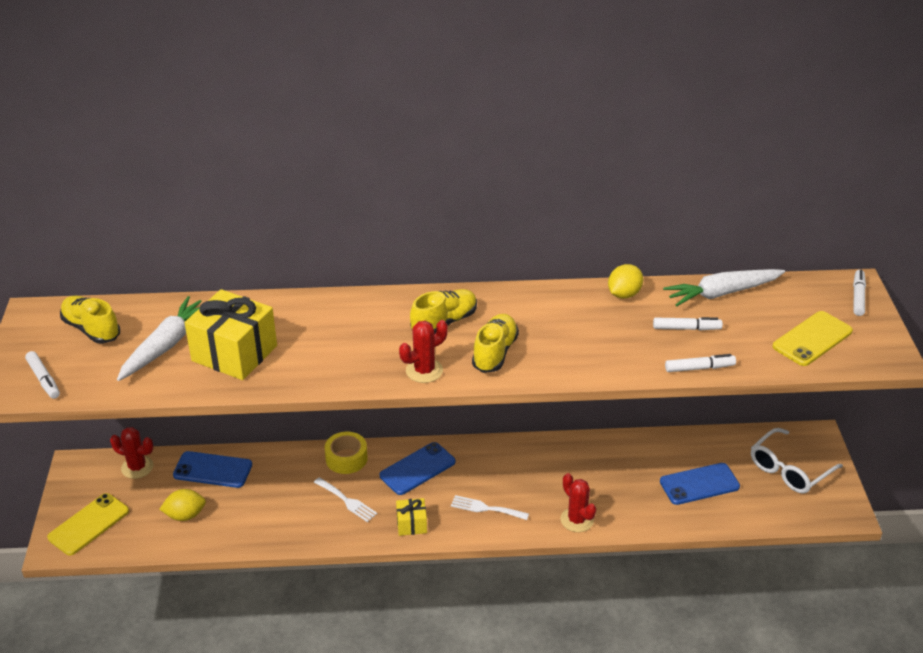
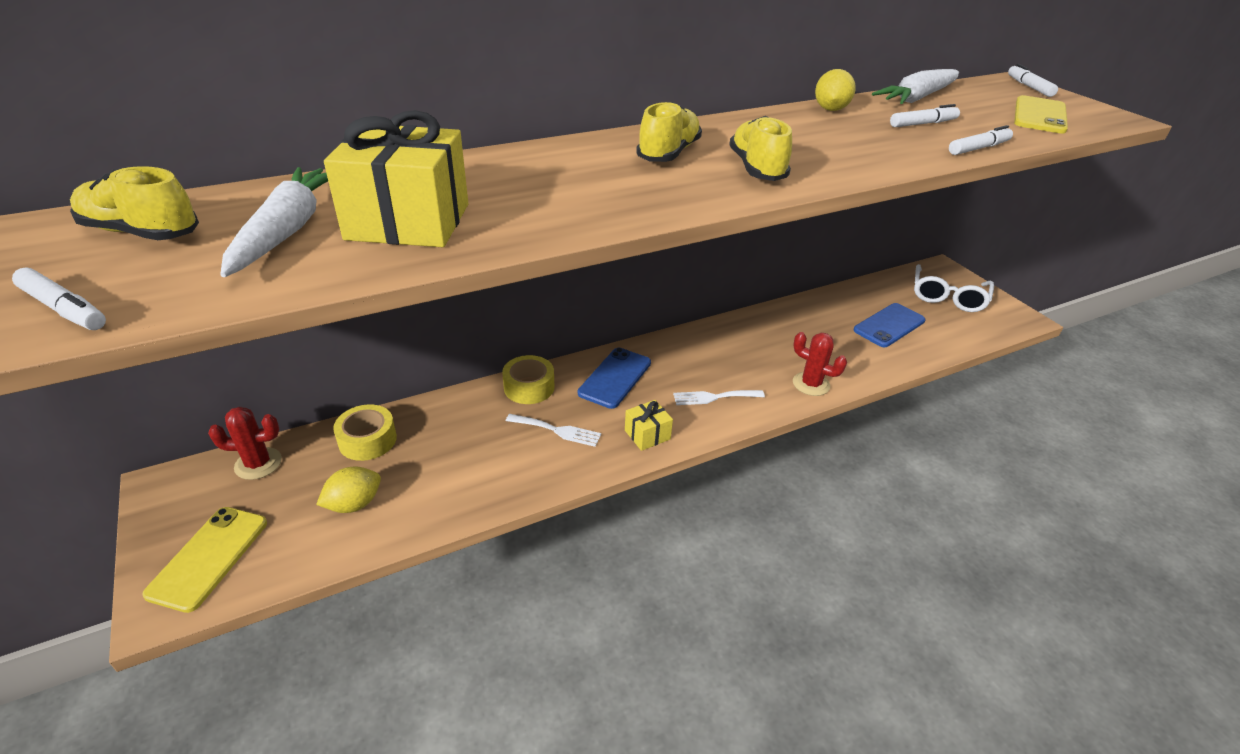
camera: 25 degrees left, 0 degrees up
(213, 470) = (367, 440): blue phone -> yellow tape
(424, 371) = (692, 196): red cactus -> none

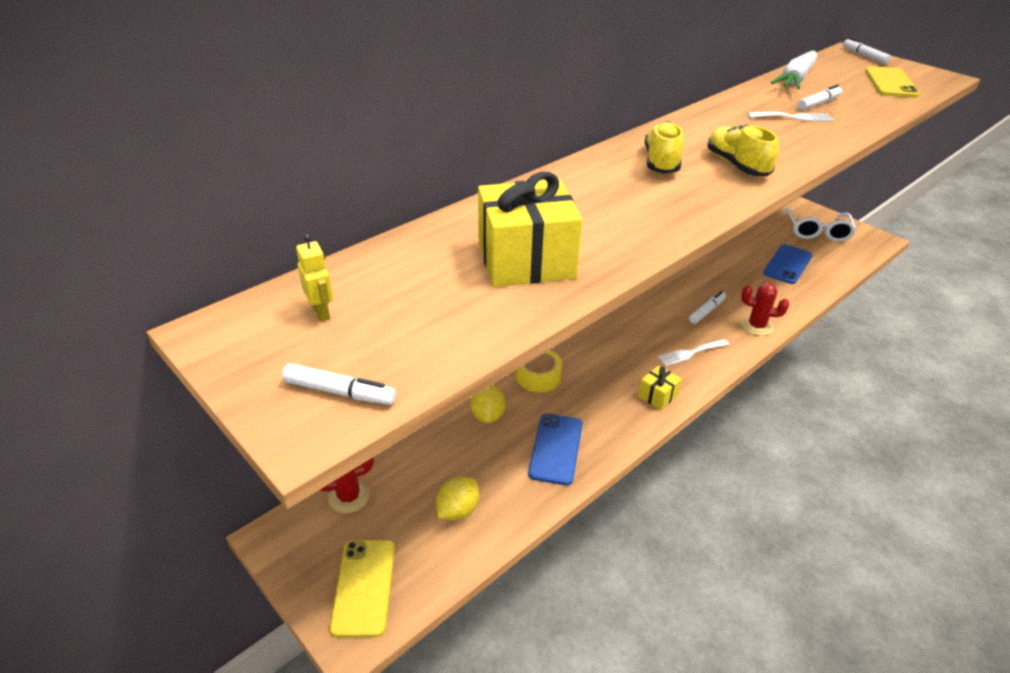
camera: 15 degrees left, 0 degrees up
(142, 232) = (321, 312): yellow shoe -> yellow robot
(287, 231) = (440, 287): white carrot -> none
(367, 440) = (431, 453): yellow tape -> none
(557, 430) = (584, 408): white fork -> white fork (794, 117)
(615, 378) = (603, 353): blue phone -> blue phone (556, 449)
(830, 109) = (743, 100): yellow lemon -> yellow lemon (488, 416)
(978, 148) = (872, 120): white marker -> white marker (707, 311)

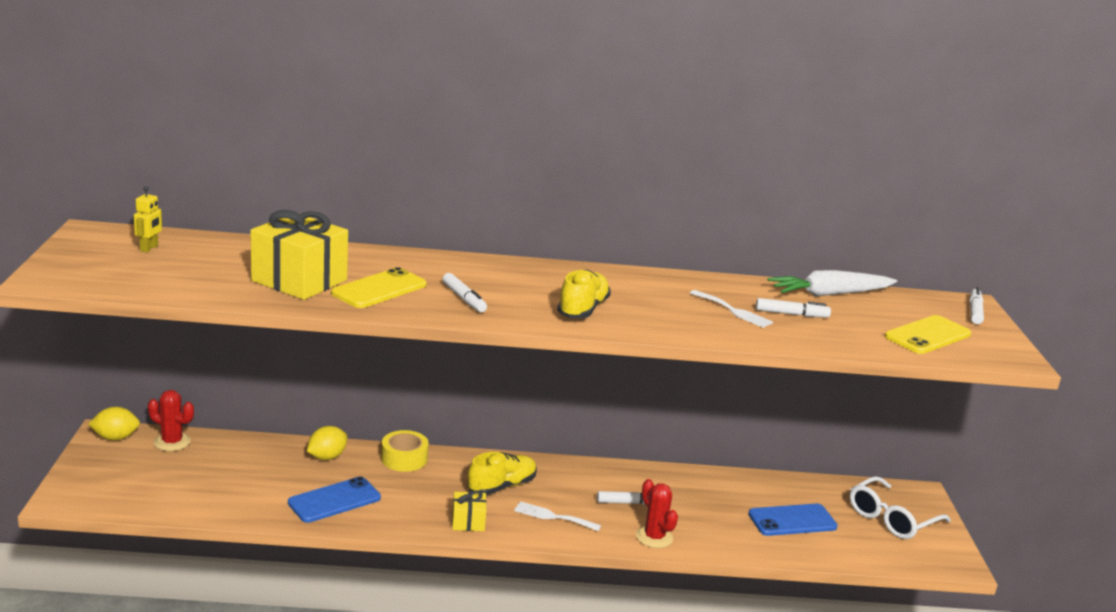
camera: 40 degrees right, 15 degrees down
(340, 392) = (85, 277): white marker -> white marker (464, 299)
(364, 587) = (105, 484): yellow phone -> yellow phone (379, 289)
(458, 510) = (215, 488): yellow lemon -> yellow lemon (115, 438)
(661, 162) = (530, 283): yellow shoe -> yellow shoe (501, 486)

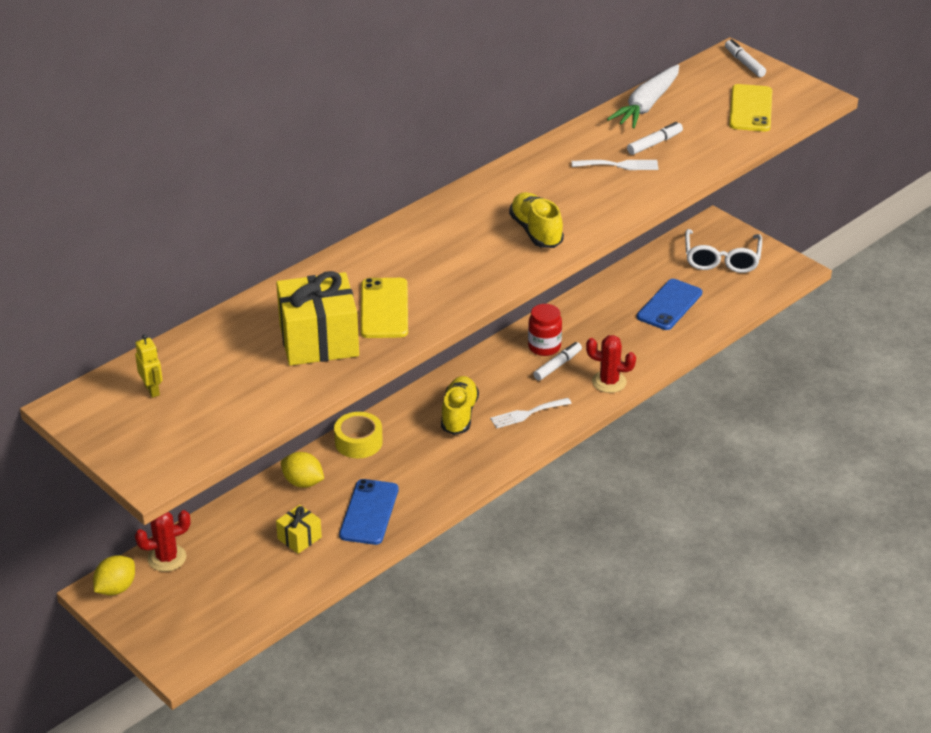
camera: 40 degrees left, 15 degrees up
(327, 457) = (303, 482): yellow lemon -> yellow lemon turned 60 degrees counterclockwise
(464, 299) = (451, 277): white marker -> none
(468, 522) = (481, 459): yellow gift -> yellow gift (299, 538)
(639, 486) = (544, 347): none -> red jar

